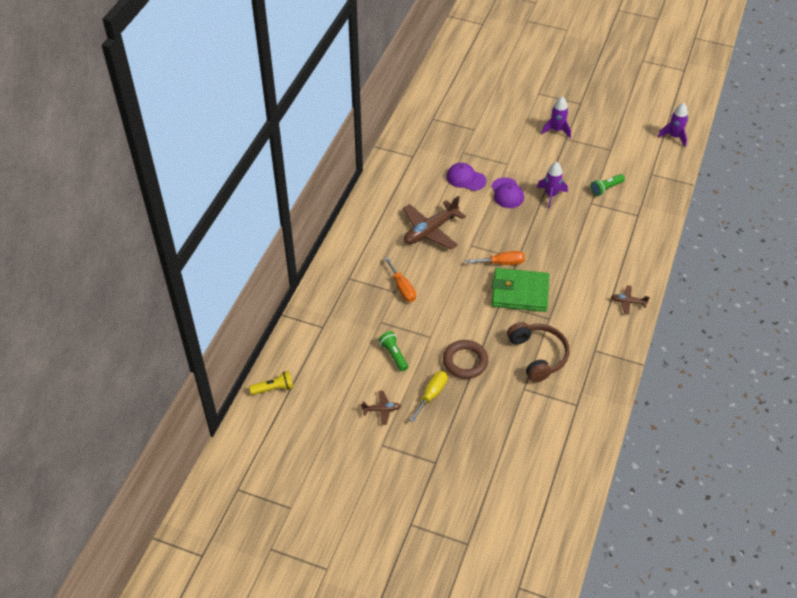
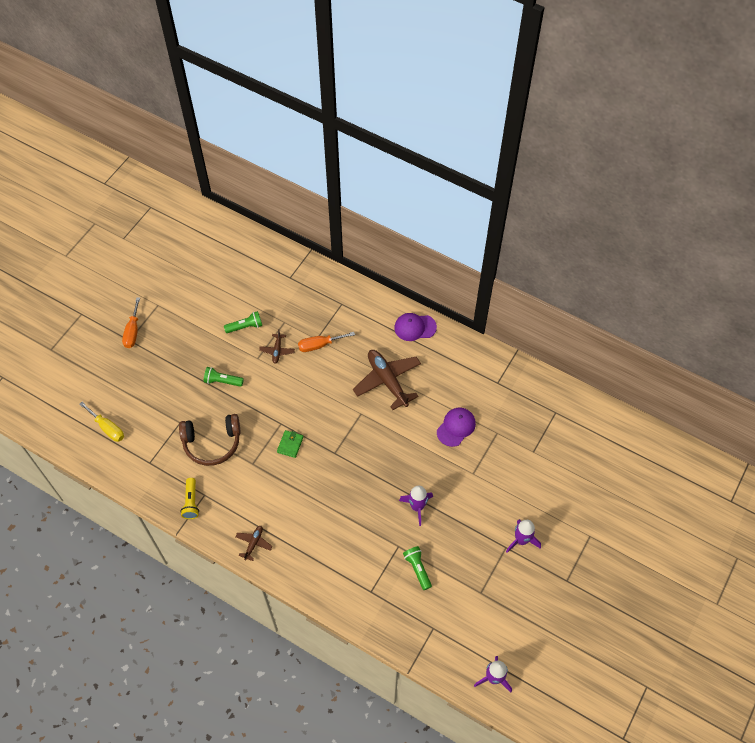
camera: 100 degrees right, 10 degrees up
(274, 388) = (235, 237): yellow flashlight -> yellow flashlight (191, 502)
(381, 410) = (191, 309): brown plane -> brown plane (277, 350)
(431, 394) = (195, 349): yellow screwdriver -> yellow screwdriver (107, 428)
(465, 361) = (222, 381): brown ring -> green flashlight
(502, 263) = (331, 437): orange screwdriver -> orange screwdriver (133, 331)
(507, 193) = (427, 463): purple cap -> purple cap (415, 327)
(520, 292) = (290, 444): green wallet -> green wallet, size x0.45

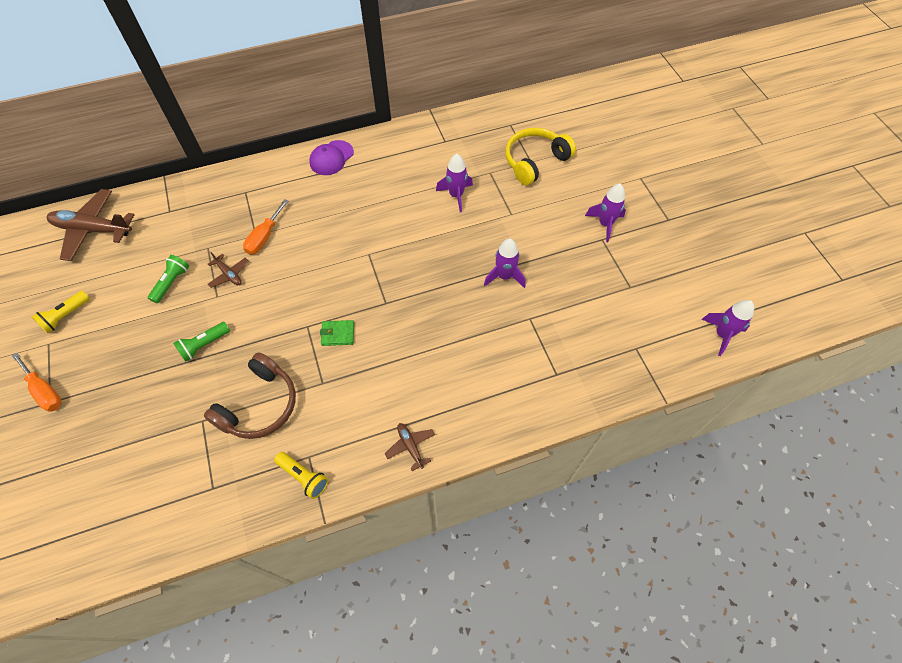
camera: 50 degrees left, 0 degrees up
(107, 428) = (121, 505): yellow screwdriver -> none
(179, 296) = (65, 316): none -> yellow flashlight
(290, 444) = (338, 334): green wallet -> green wallet turned 60 degrees counterclockwise
(387, 381) = (359, 212): brown plane -> brown plane (93, 230)
(417, 569) = (566, 319): green flashlight -> none
(456, 427) = (456, 195): purple cap -> purple rocket
(535, 454) = (535, 161): none -> yellow headphones

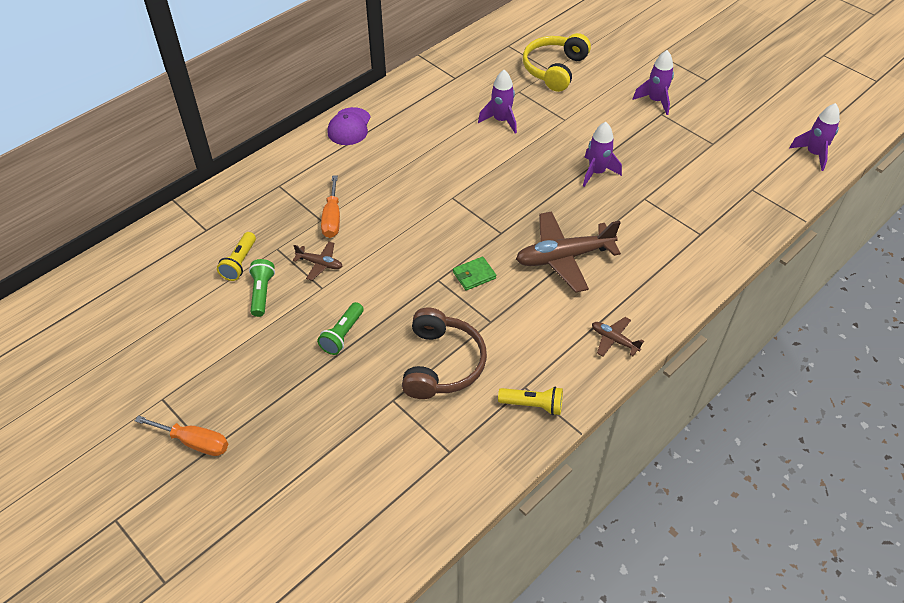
camera: 25 degrees left, 10 degrees down
(65, 316) = (162, 366): yellow flashlight -> yellow flashlight (239, 263)
(93, 230) = (129, 276): brown plane -> brown plane (564, 257)

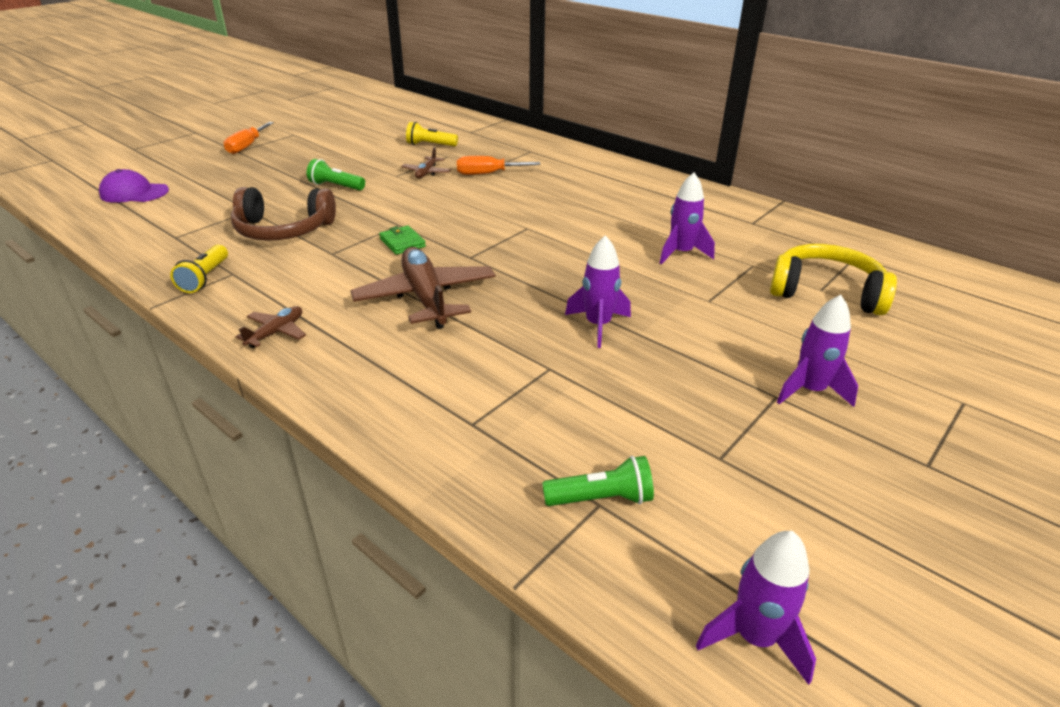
camera: 85 degrees right, 15 degrees down
(262, 293) = (394, 155): green flashlight -> green flashlight (601, 498)
(349, 127) = (628, 173): purple cap -> purple cap (134, 193)

